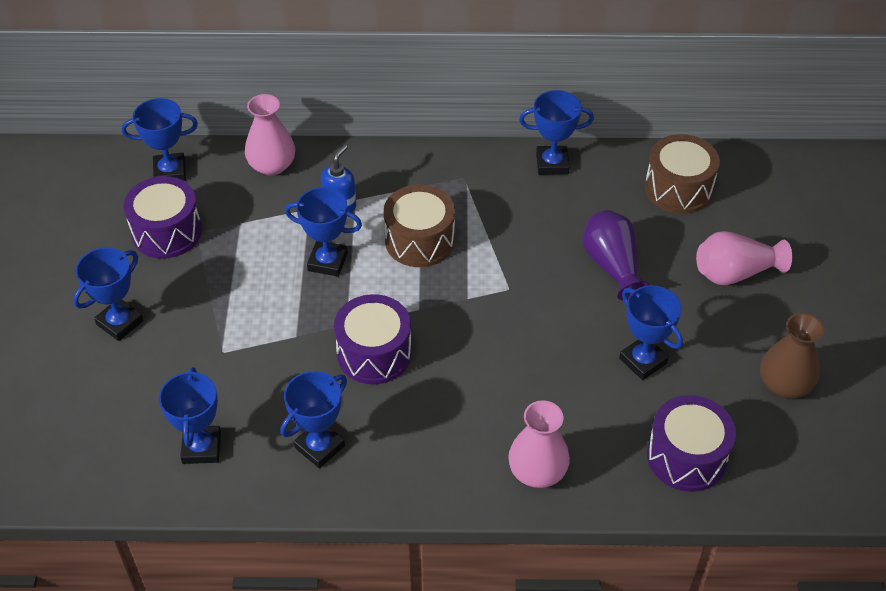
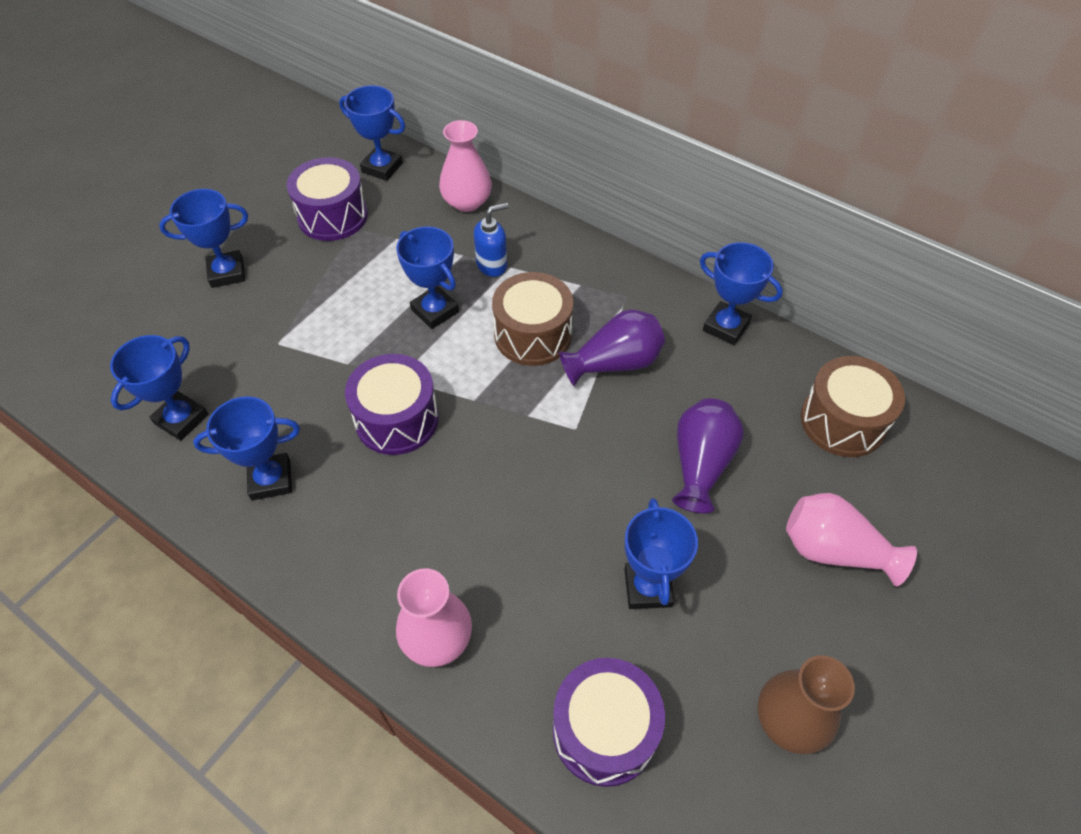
camera: 35 degrees right, 5 degrees up
(497, 229) = (615, 363): none -> purple vase

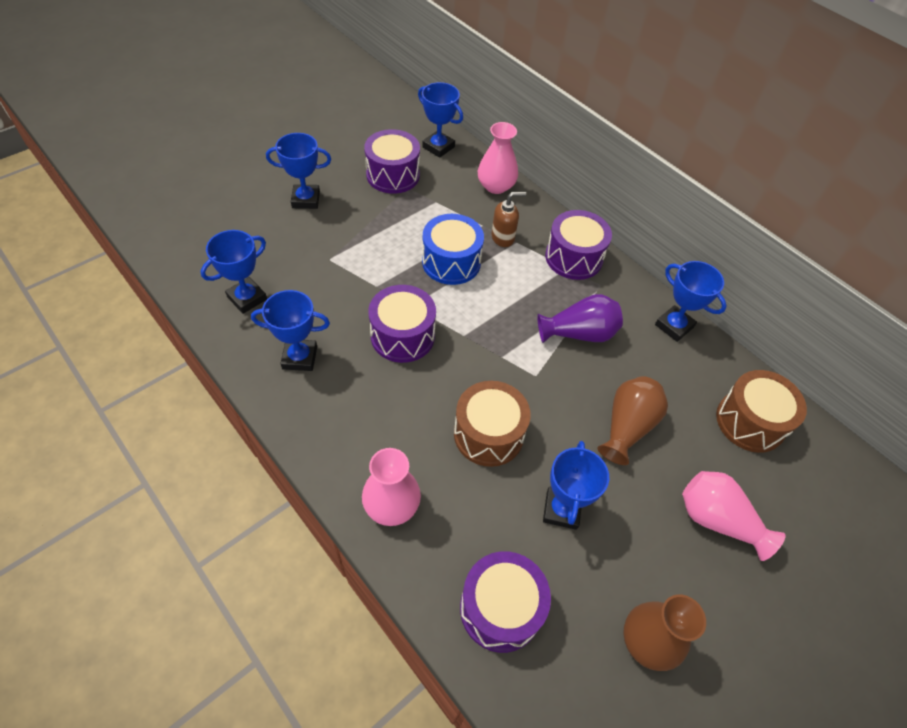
camera: 10 degrees right, 0 degrees up
(435, 311) = (451, 262): blue trophy -> blue drum
(492, 265) = (503, 237): blue soap dispenser -> brown soap dispenser
(533, 335) = (521, 297): brown drum -> brown drum (488, 434)
(585, 270) = (573, 257): none -> purple drum
(701, 464) = (627, 427): purple vase -> brown vase

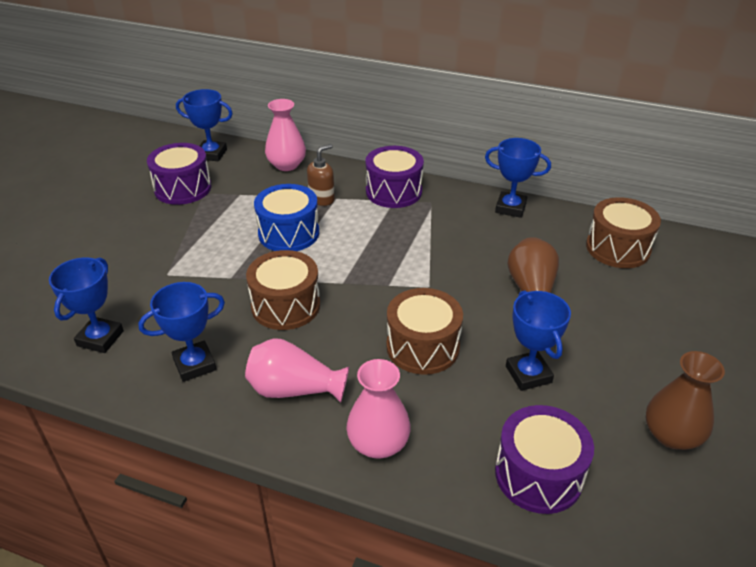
camera: 25 degrees left, 15 degrees down
(306, 200) = (106, 236): blue trophy -> none
(402, 336) = (286, 305): purple drum -> brown drum
(579, 333) = (440, 242): purple vase -> none
(717, 520) = (650, 324): pink vase -> pink vase (294, 389)

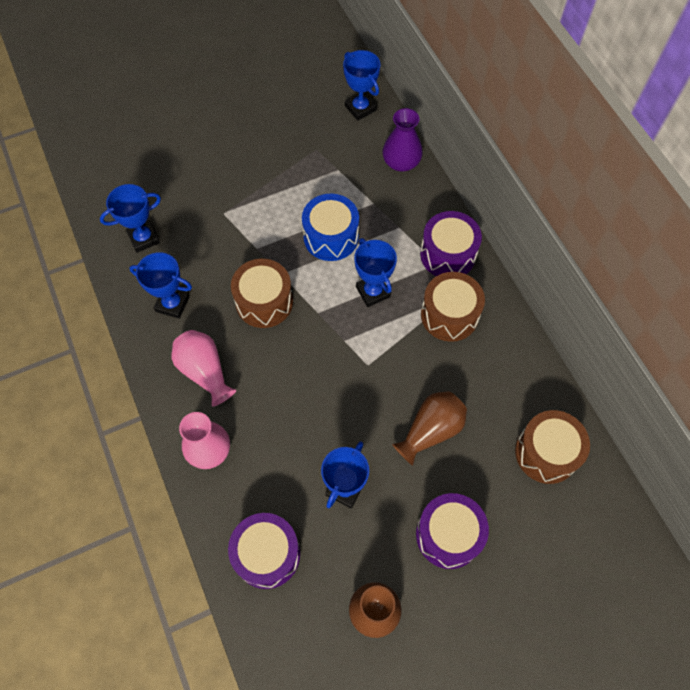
camera: 45 degrees right, 25 degrees up
(183, 188) = (307, 133): purple drum -> purple drum (448, 535)
(286, 165) = (401, 162): pink vase -> purple vase
(322, 199) = (388, 220): brown soap dispenser -> none
(422, 347) = (307, 409): brown drum -> brown drum (449, 315)
(510, 208) = (515, 344): blue trophy -> blue trophy (373, 292)

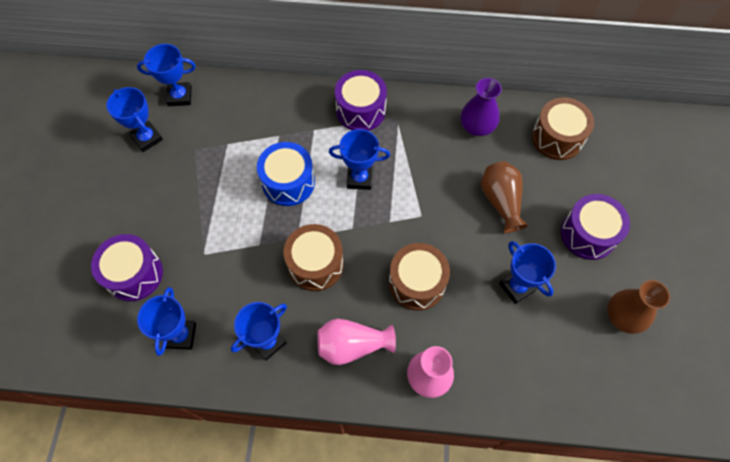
camera: 60 degrees left, 0 degrees up
(267, 554) = (543, 374): purple drum -> purple drum (134, 274)
(303, 110) = (147, 138): none -> blue trophy
(401, 162) = (255, 96): purple vase -> purple vase (477, 126)
(449, 315) = (413, 137): brown drum -> brown drum (417, 283)

